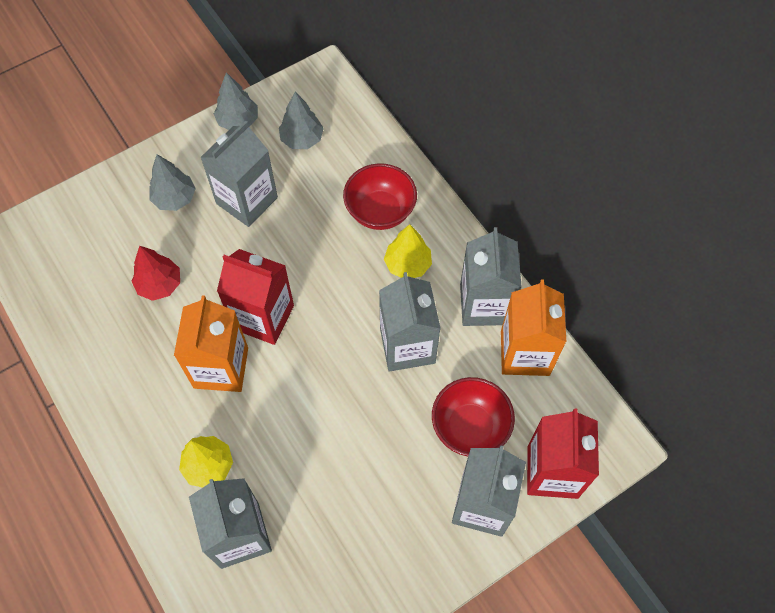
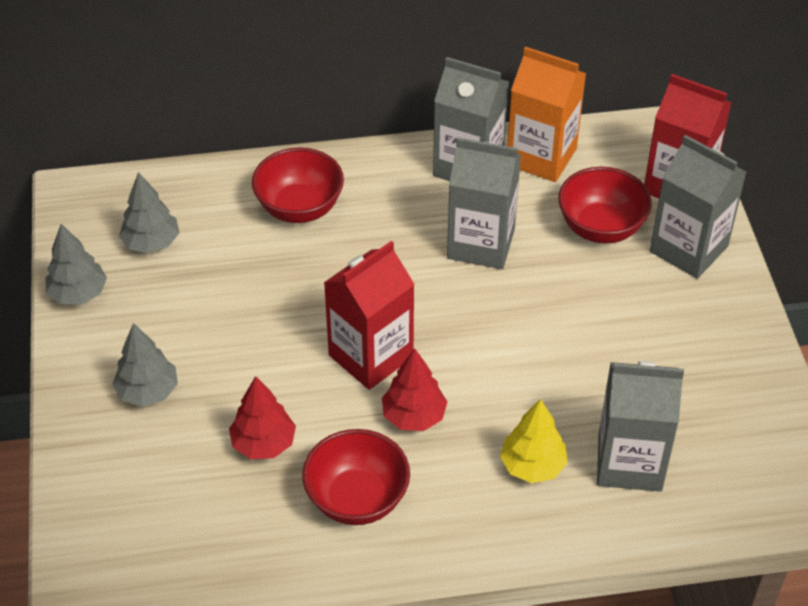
camera: 65 degrees left, 15 degrees down
(136, 361) = (357, 499): none -> red bowl
(221, 367) = (414, 416): orange carton -> red tree
(247, 200) = (201, 321): grey carton -> none
(407, 264) = (382, 209): yellow tree -> none

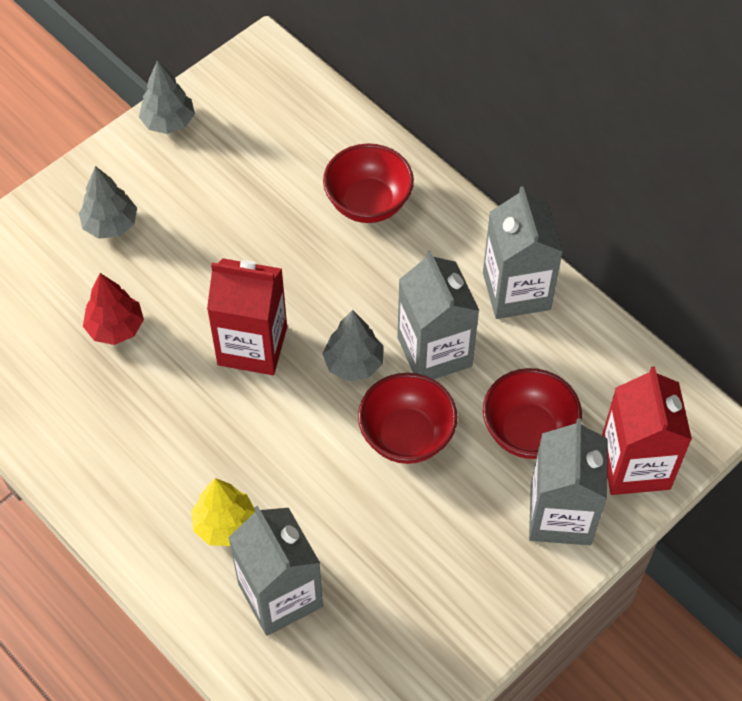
camera: 55 degrees right, 10 degrees up
(151, 243) = (253, 132): grey tree -> grey tree (353, 363)
(357, 499) = (107, 421): red bowl -> red bowl (406, 436)
(414, 416) = (214, 411): red tree -> none
(541, 157) = (576, 338): orange carton -> none

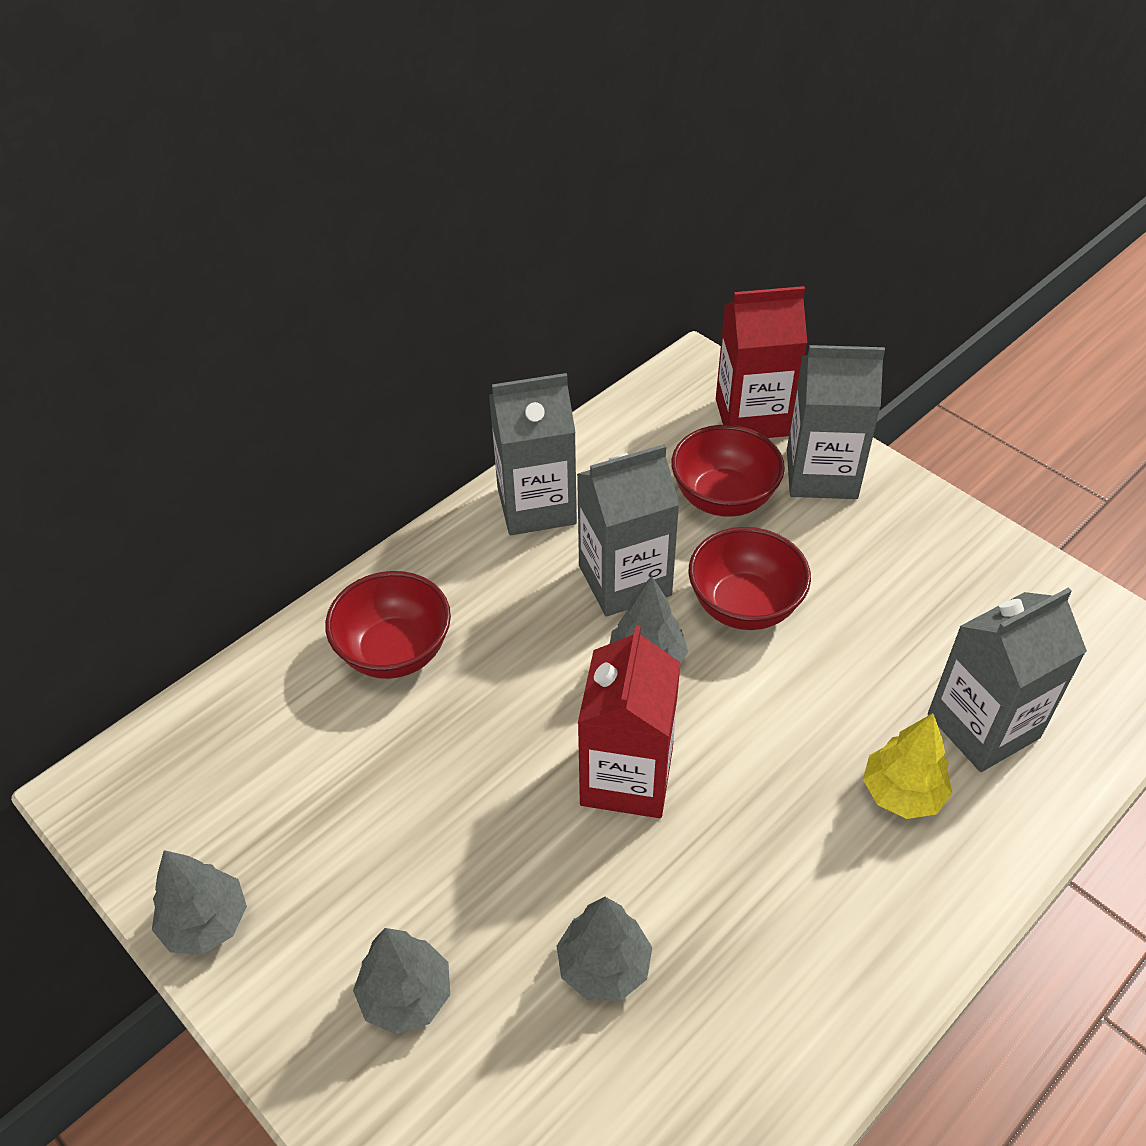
camera: 90 degrees left, 10 degrees down
(115, 328) = (604, 966): red tree -> grey tree

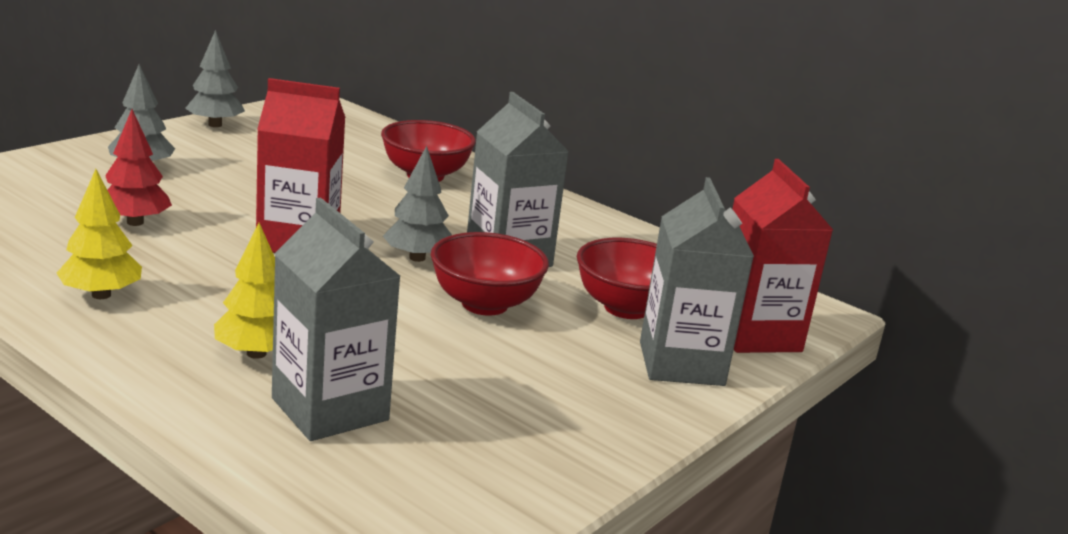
camera: 80 degrees right, 25 degrees down
(536, 505) = (590, 228): grey carton -> none
(604, 966) = (135, 222): grey tree -> red tree
(816, 962) = (101, 295): none -> yellow tree

